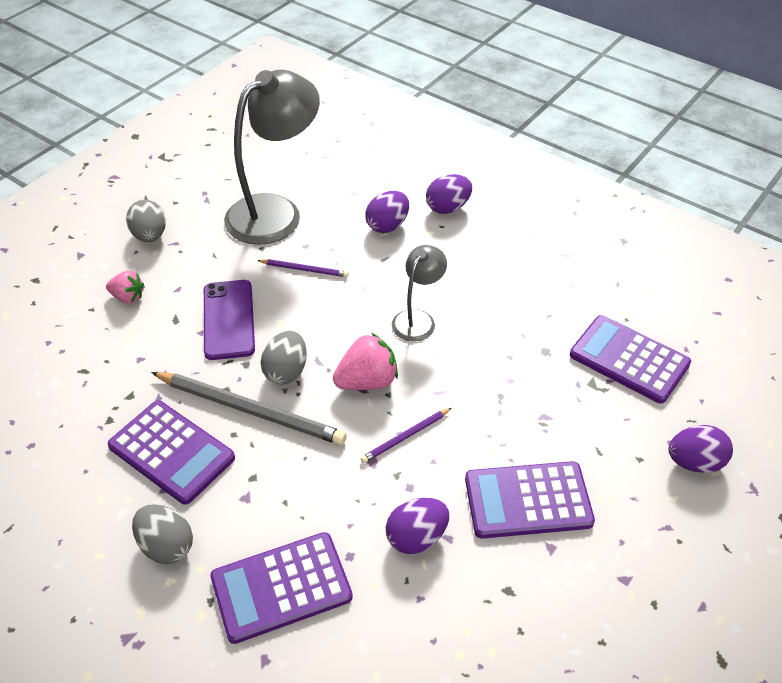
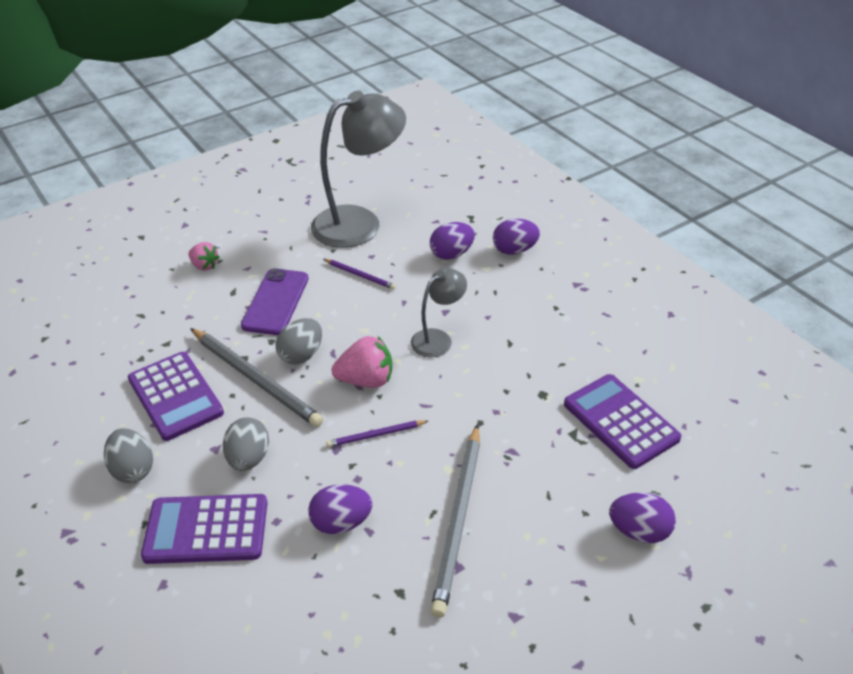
camera: 20 degrees right, 5 degrees down
(150, 236) = (247, 221): grey egg -> grey egg (249, 458)
(528, 500) = (458, 520): purple calculator -> grey pencil

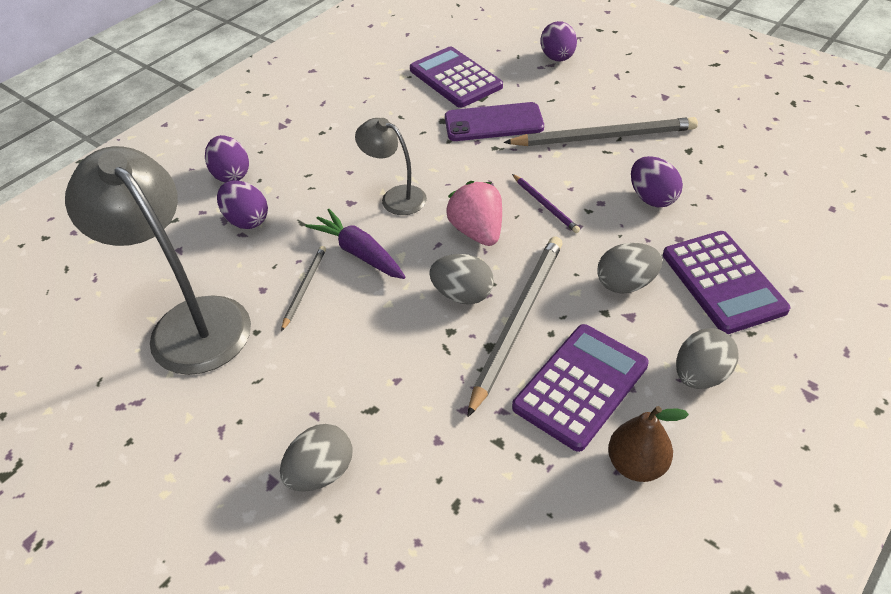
camera: 105 degrees left, 5 degrees up
(98, 404) = (636, 464): none -> brown pear
(204, 266) = (321, 472): pink strawberry -> grey egg
(275, 302) = (378, 353): purple phone -> purple phone (493, 123)
(360, 275) = (304, 288): purple pencil -> grey pencil
(381, 307) = (359, 253): none -> purple carrot
(620, 421) = (455, 78): purple calculator -> purple calculator turned 105 degrees clockwise

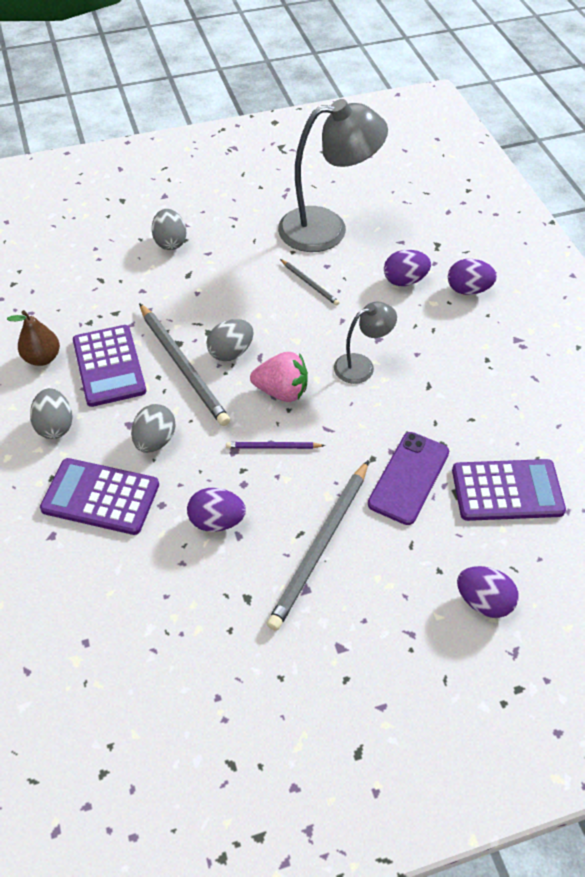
camera: 120 degrees right, 5 degrees up
(359, 253) = (319, 321): purple carrot -> none

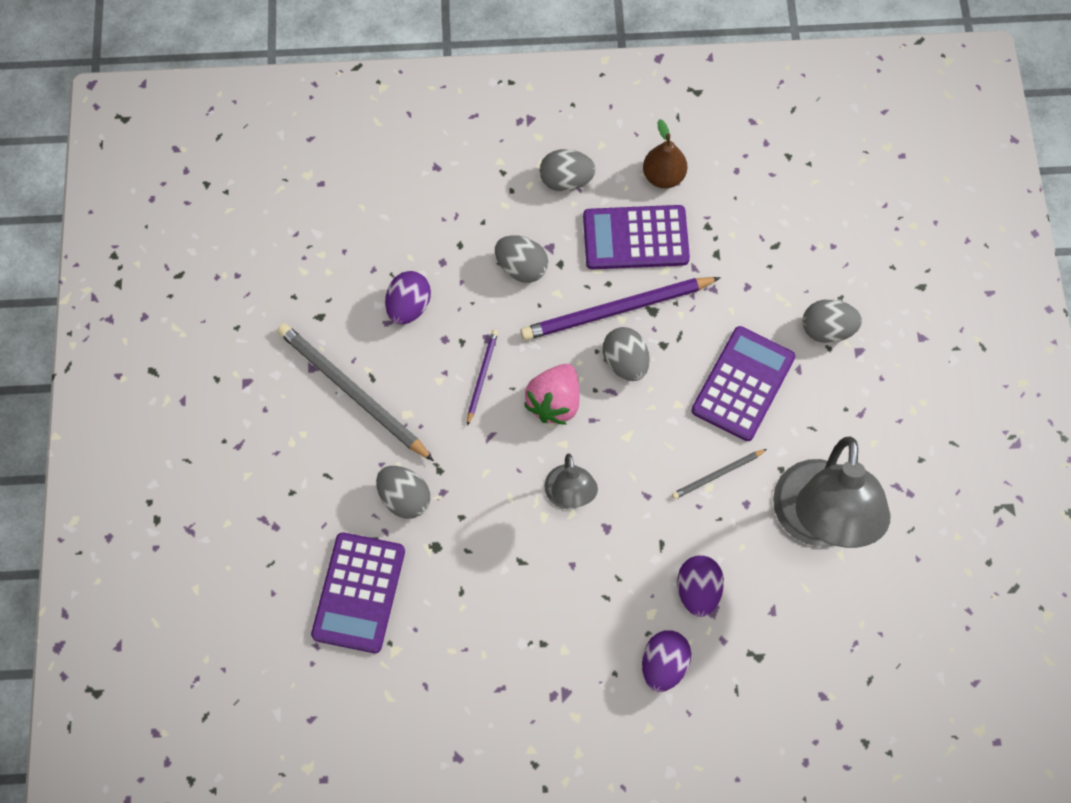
camera: 105 degrees right, 15 degrees up
(100, 497) = (467, 211): purple calculator -> purple calculator (743, 384)
(183, 366) = (616, 310): grey pencil -> purple pencil
(408, 478) = (404, 498): purple phone -> grey egg
(483, 601) = (247, 521): purple egg -> none

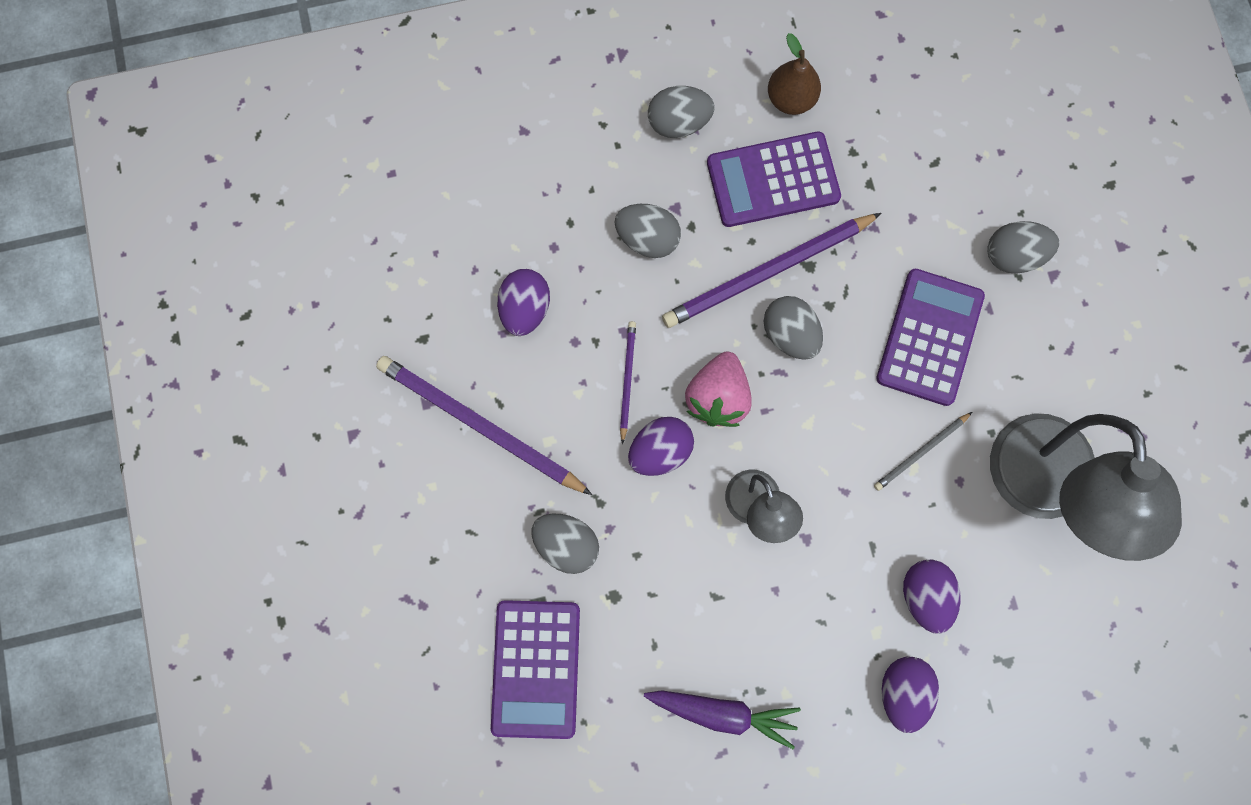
camera: 10 degrees left, 10 degrees up
(352, 392) = (480, 425): grey pencil -> purple pencil
(498, 437) = (660, 451): none -> purple egg
(508, 656) = (723, 713): none -> purple carrot

